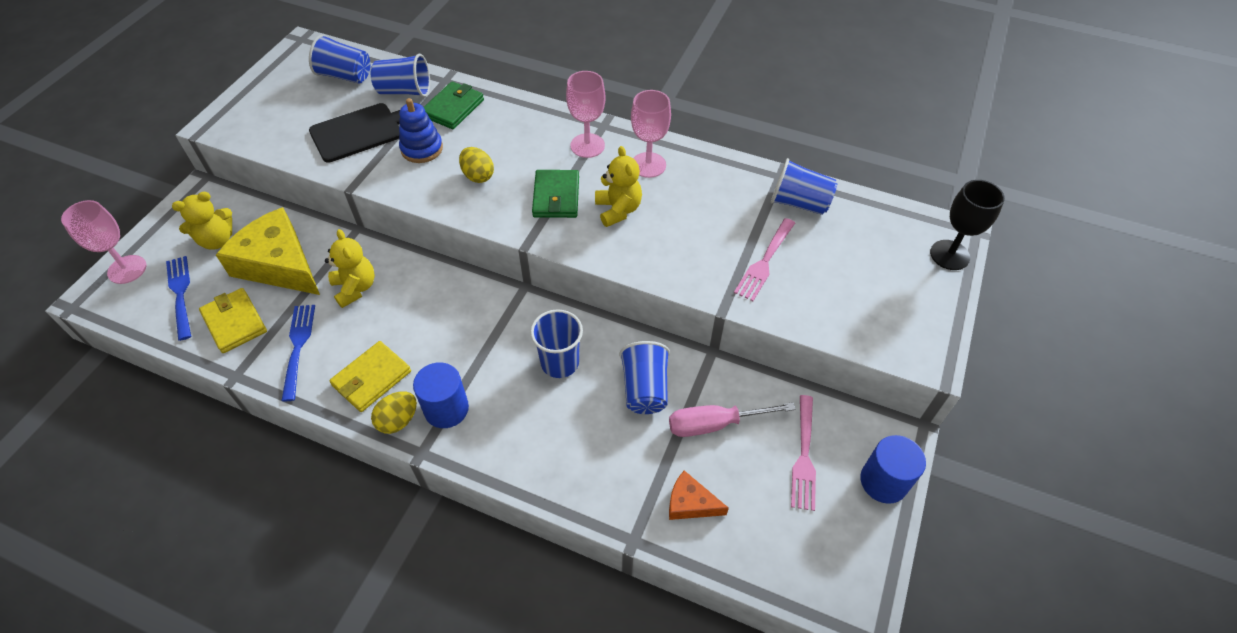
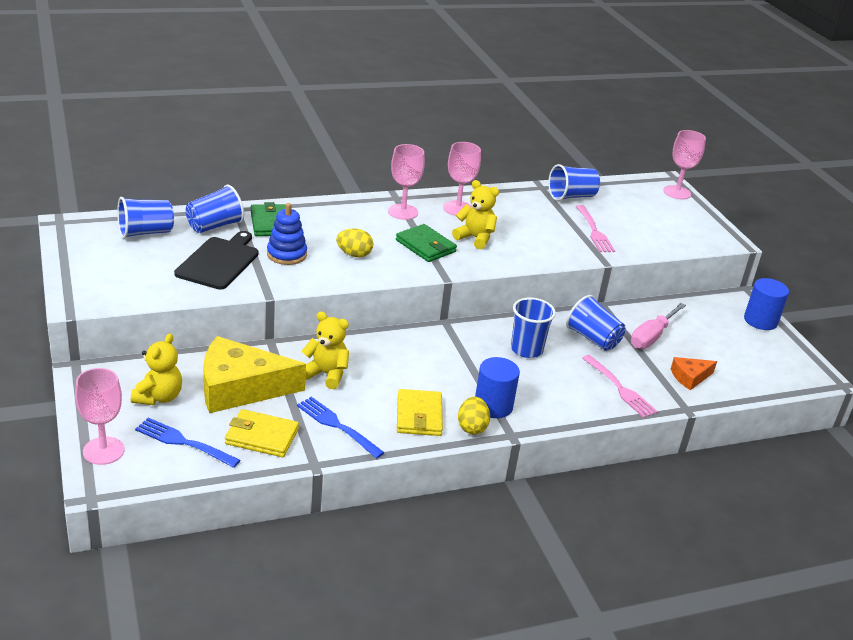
camera: 45 degrees left, 20 degrees down
(803, 455) = (712, 328): pink fork -> pink fork (619, 388)
(949, 255) = (677, 192): black goblet -> pink goblet

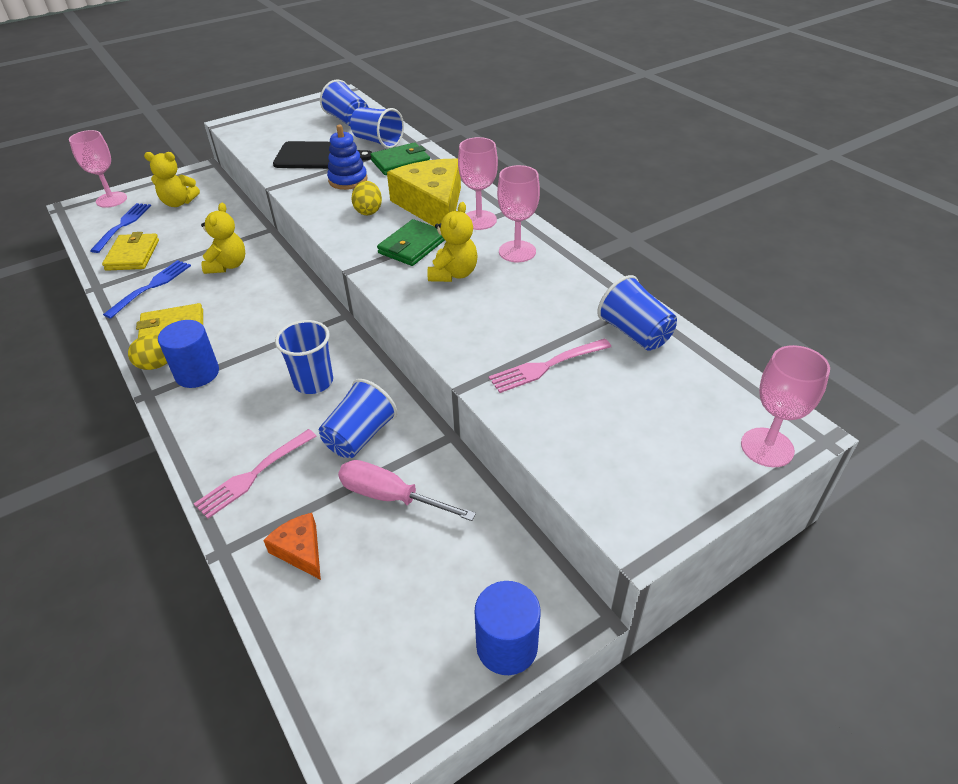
camera: 80 degrees right, 10 degrees up
(240, 388) = (198, 231): yellow cheese -> yellow cheese (432, 205)

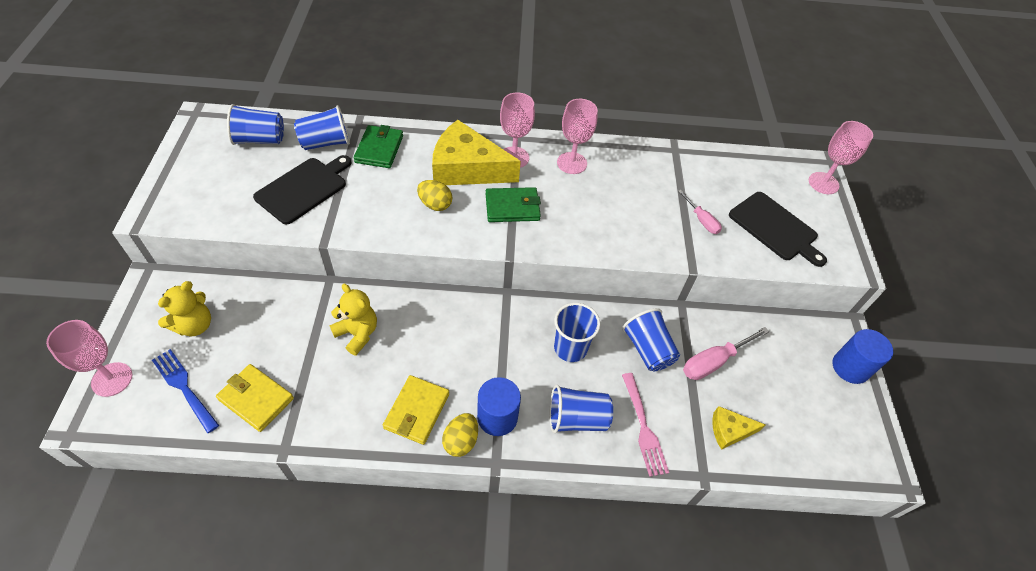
camera: 60 degrees left, 10 degrees up
(151, 287) = (332, 404): blue fork -> none
(300, 550) = (729, 431): orange cheese -> yellow cheese
(348, 180) = (371, 192): blue stacking toy -> none
(413, 246) = (512, 207): green wallet -> green wallet turned 75 degrees counterclockwise
(453, 274) = (568, 206): yellow teddy bear -> none
(547, 366) = (701, 220): pink fork -> pink screwdriver
(613, 430) = (775, 228): none -> black cutting board
(635, 333) = (701, 168): blue cup -> blue cup (577, 418)

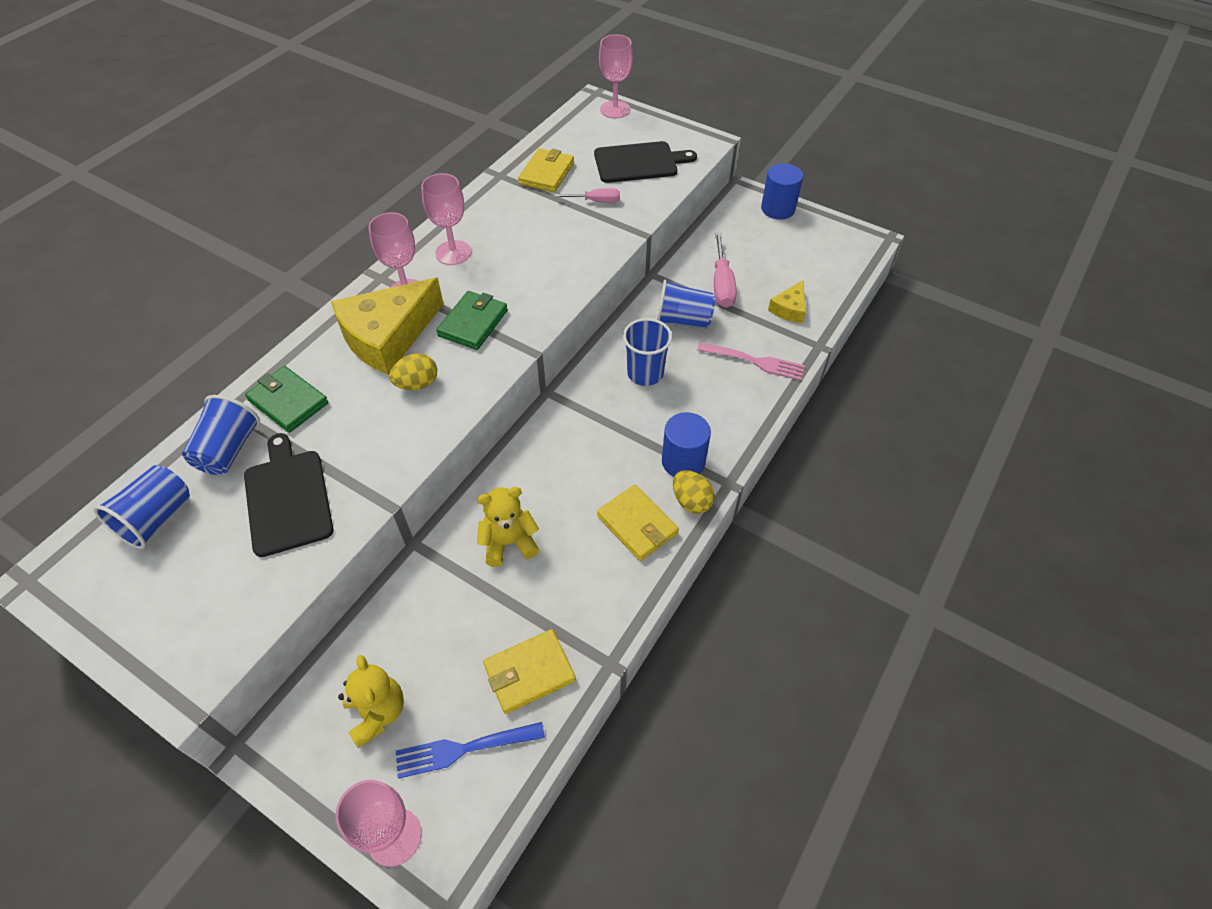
camera: 55 degrees left, 0 degrees up
(577, 418) = (720, 403): blue cup -> none
(703, 175) = (546, 173): none -> yellow wallet

